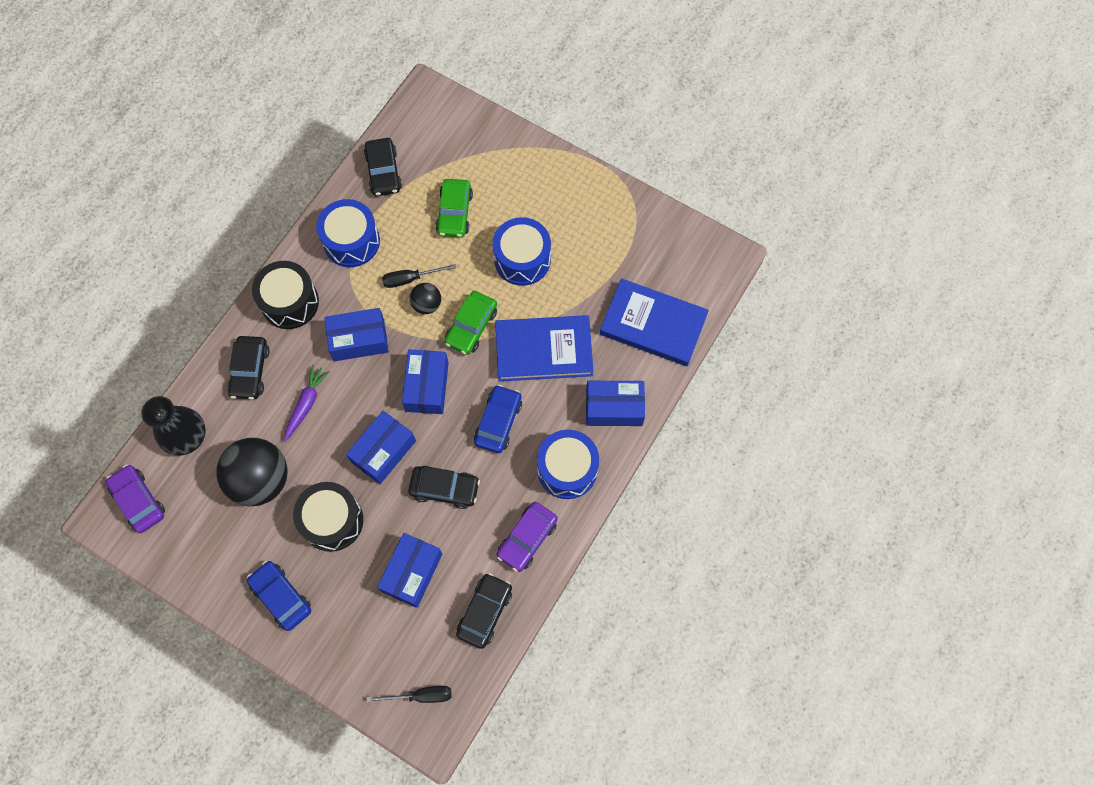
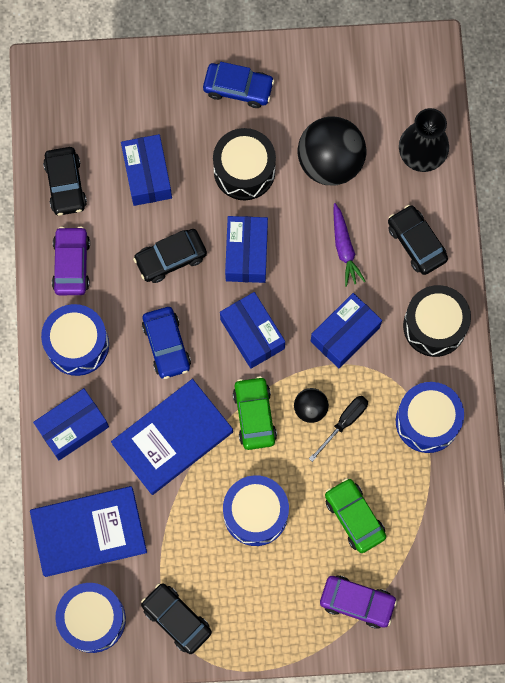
camera: 145 degrees right, 5 degrees up
(138, 501) = (415, 80): purple car -> purple car (357, 602)
(383, 172) = (454, 512): black car -> black car (176, 619)
(421, 696) = (71, 92): black screwdriver -> none
(690, 264) = (92, 619): none -> blue drum

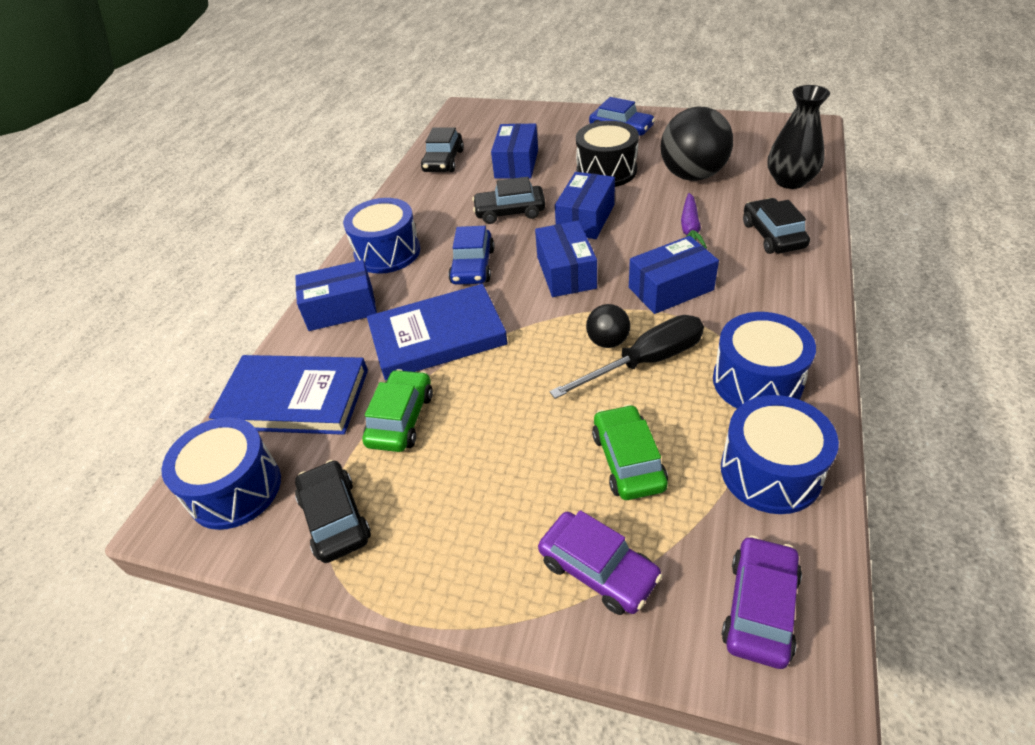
camera: 25 degrees right, 30 degrees down
(71, 264) = (417, 203): purple car -> purple car (760, 608)
(254, 415) = (539, 335): green car -> green car (401, 419)
(255, 513) = (497, 426): blue drum -> blue drum (770, 472)
(344, 422) = (645, 362): black screwdriver -> black screwdriver, size x1.60
(434, 326) = (783, 299): black drum -> none

